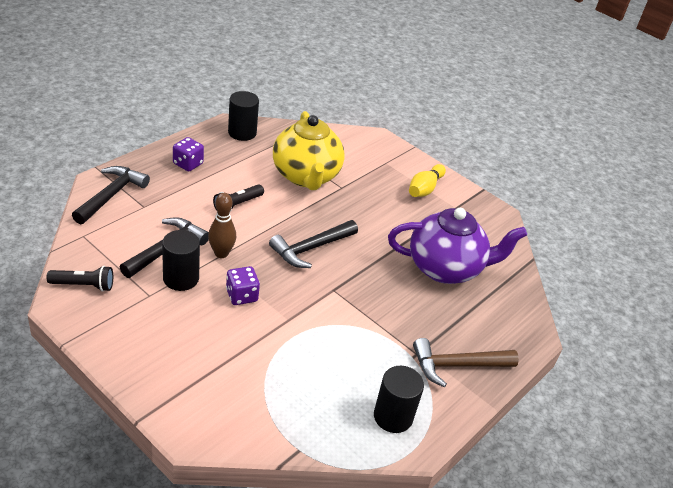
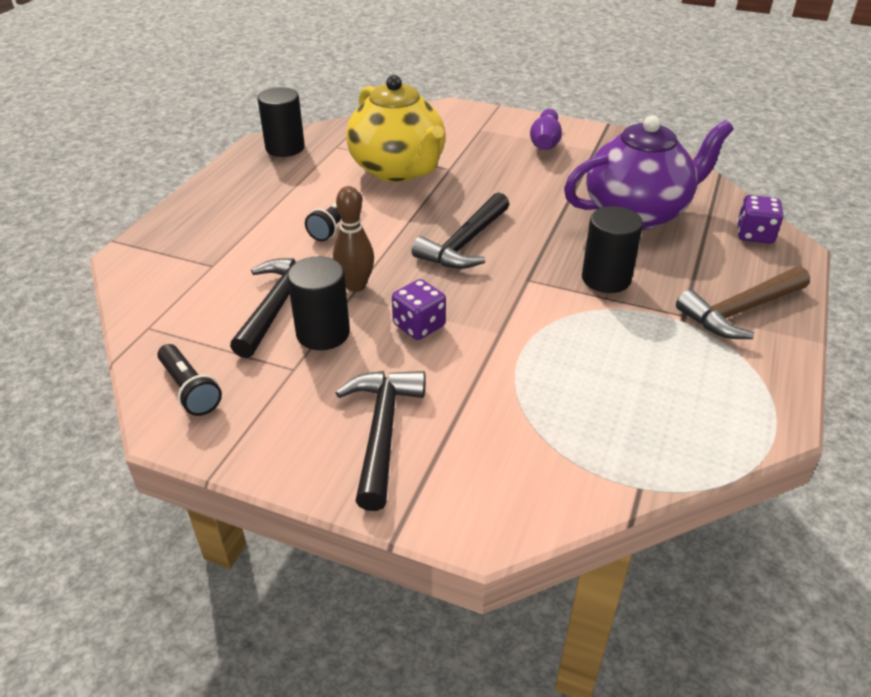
camera: 15 degrees left, 0 degrees up
(83, 285) = (189, 389): black flashlight -> black flashlight turned 75 degrees clockwise
(111, 195) = (157, 266): black hammer -> black hammer (382, 432)
(188, 164) = (239, 200): purple dice -> purple dice (754, 235)
(393, 416) = (719, 398): black cylinder -> black cylinder (606, 279)
(424, 189) = (545, 142): yellow bowling pin -> purple bowling pin

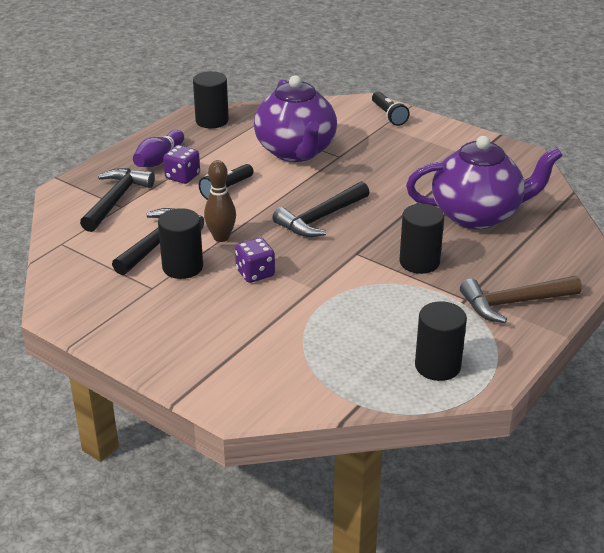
camera: 15 degrees right, 5 degrees down
(189, 389) = (76, 289): black flashlight -> black flashlight (388, 115)
(382, 432) = (196, 338): black hammer -> black hammer (116, 200)
(398, 170) = (296, 151): yellow teapot -> purple teapot
(545, 142) = (434, 144): purple bowling pin -> purple bowling pin (159, 159)
(704, 411) = (437, 366): none -> black cylinder
(754, 235) = (568, 247): purple dice -> purple dice (182, 176)

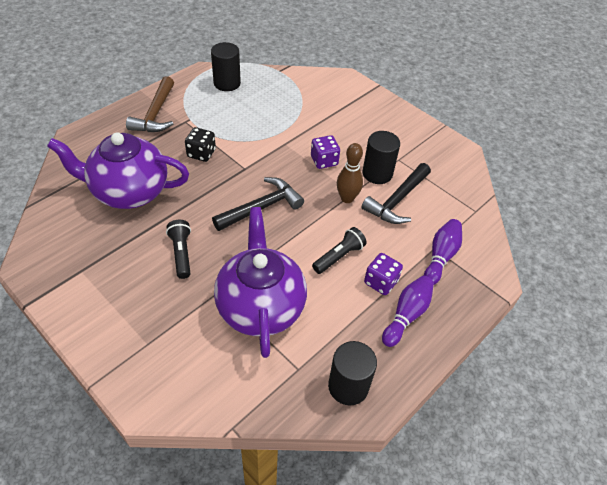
camera: 175 degrees left, 15 degrees up
(116, 200) = (440, 257): black hammer -> purple bowling pin
(388, 115) = (131, 364): black flashlight -> black flashlight (181, 253)
(419, 262) = (201, 153): black cylinder -> black dice
(514, 303) = (155, 114): brown hammer -> brown hammer turned 105 degrees clockwise

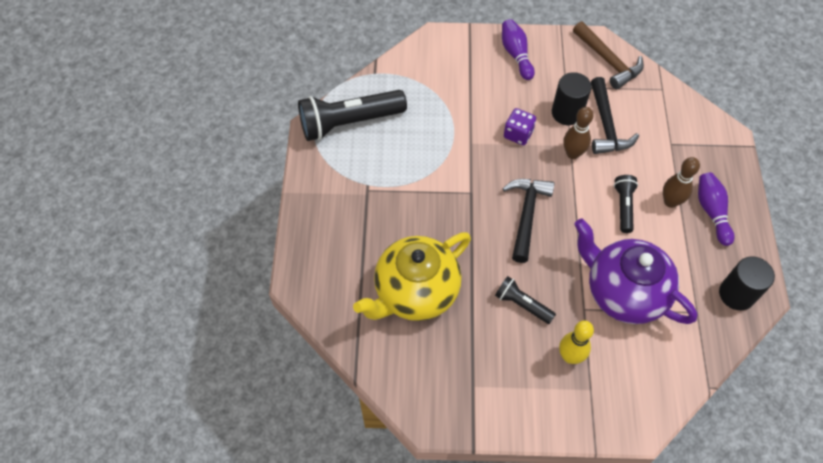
camera: 40 degrees left, 10 degrees up
(129, 192) = (415, 292): purple teapot -> yellow teapot
(155, 114) = (333, 204): brown hammer -> brown hammer (608, 61)
(164, 311) = (570, 356): none -> yellow bowling pin
(201, 153) = (421, 208): black dice -> none
(227, 83) = (349, 122): black cylinder -> black flashlight
(381, 282) = (670, 202): purple dice -> brown bowling pin
(440, 257) = (682, 147): purple bowling pin -> purple bowling pin (516, 55)

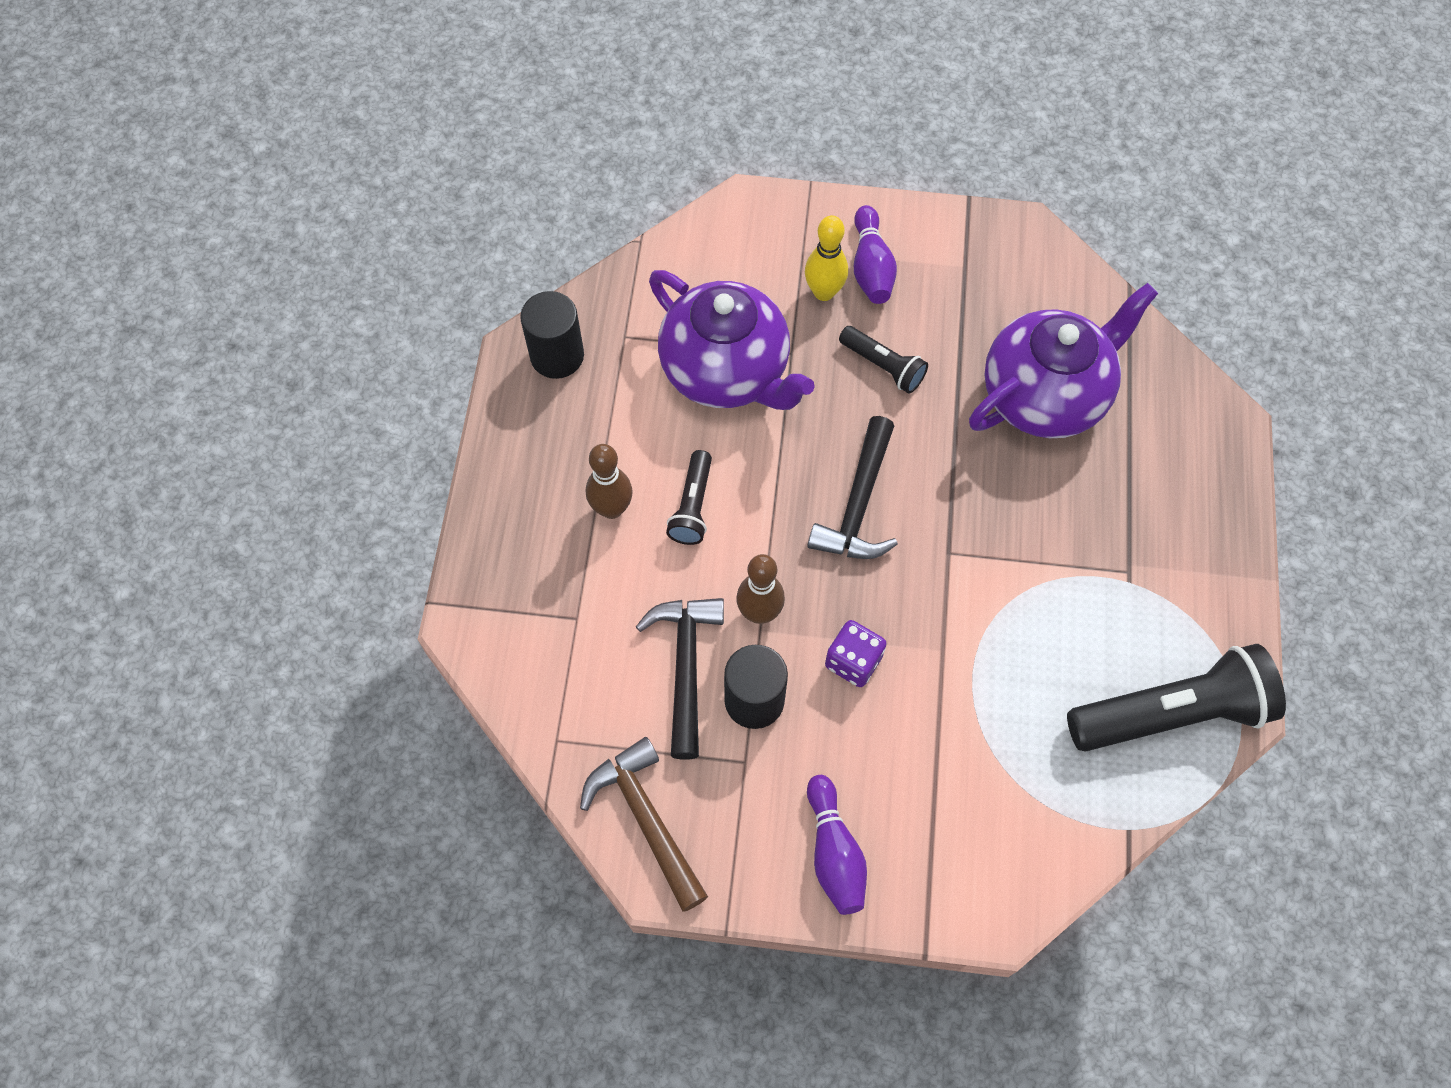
camera: 175 degrees left, 5 degrees up
(415, 292) = (1045, 395): yellow teapot -> purple teapot
(711, 212) = (548, 486): purple bowling pin -> purple bowling pin (871, 267)

